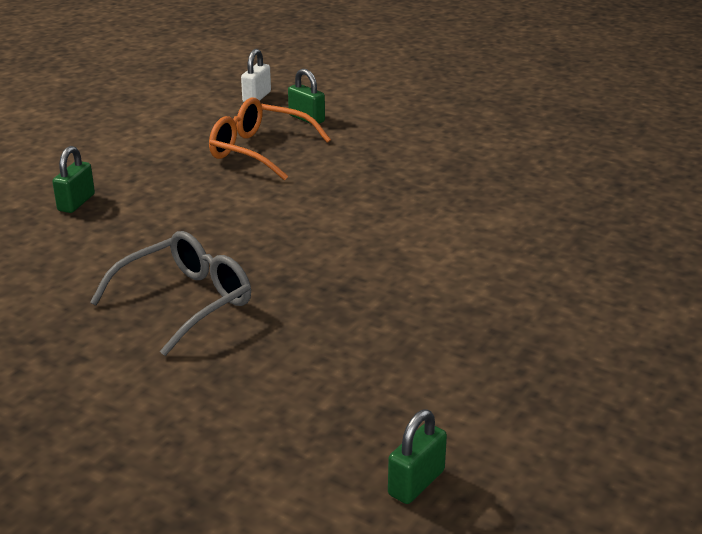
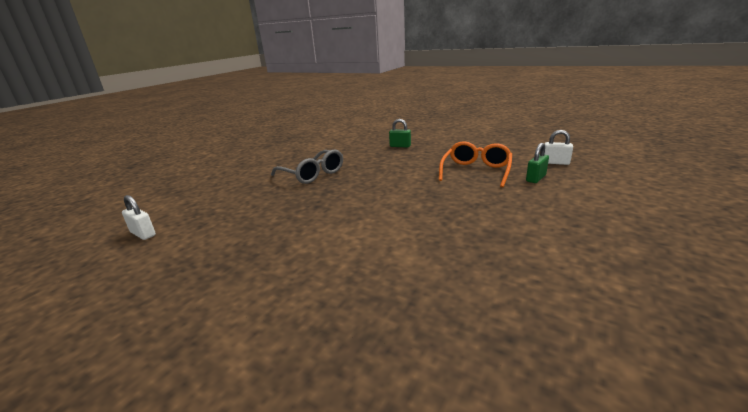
camera: 90 degrees right, 5 degrees down
(416, 483) = (143, 234): green padlock -> white padlock

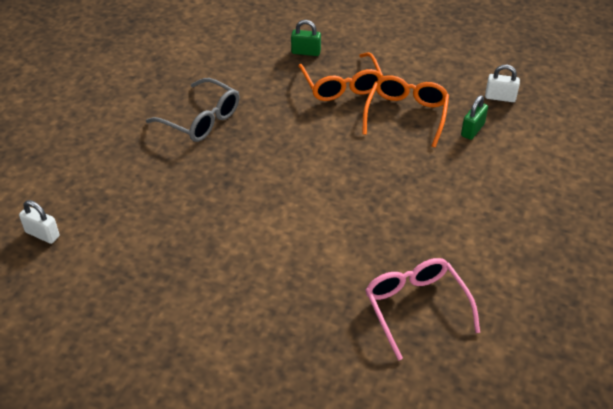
camera: 10 degrees left, 20 degrees up
(424, 159) = (341, 85): none -> orange glasses
(496, 308) = (415, 307): none -> pink glasses

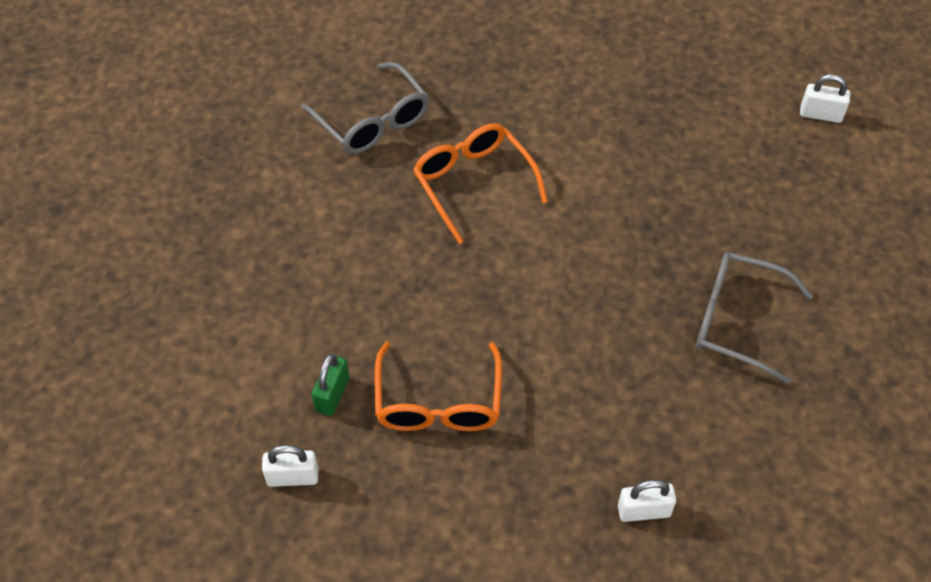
camera: 165 degrees right, 10 degrees up
(306, 52) = (644, 511): green padlock -> white padlock
(341, 85) = (556, 442): orange glasses -> orange glasses (473, 183)
(415, 307) = (373, 121): pink glasses -> grey glasses

